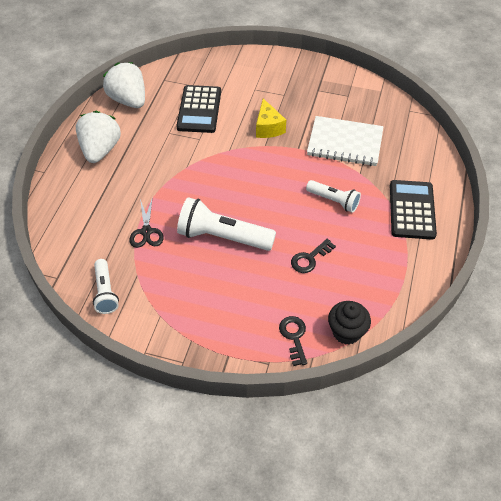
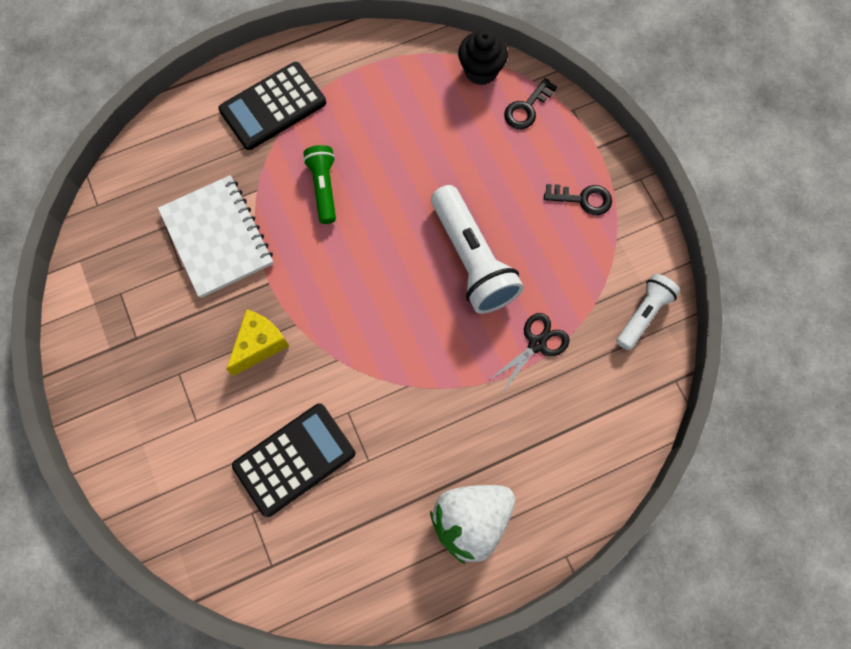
camera: 130 degrees left, 20 degrees up
(128, 100) = (353, 576): white strawberry -> none
(309, 258) = (424, 157): black key -> black key (583, 199)
(334, 201) = (323, 188): white flashlight -> green flashlight

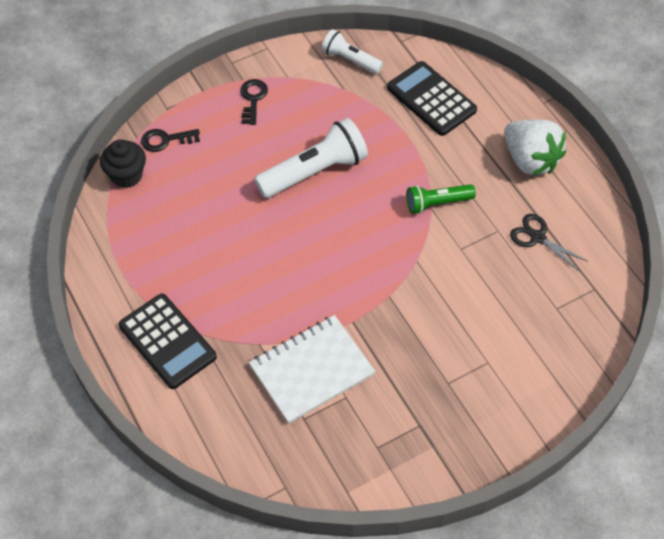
camera: 95 degrees left, 15 degrees down
(260, 344) = (411, 321): yellow cheese -> none
(294, 459) = (506, 282): black calculator -> black calculator (431, 99)
(323, 188) = (253, 288): green flashlight -> green flashlight (437, 203)
(527, 108) = (166, 140): black key -> black key turned 135 degrees clockwise
(537, 344) = (383, 125): black scissors -> black scissors (537, 237)

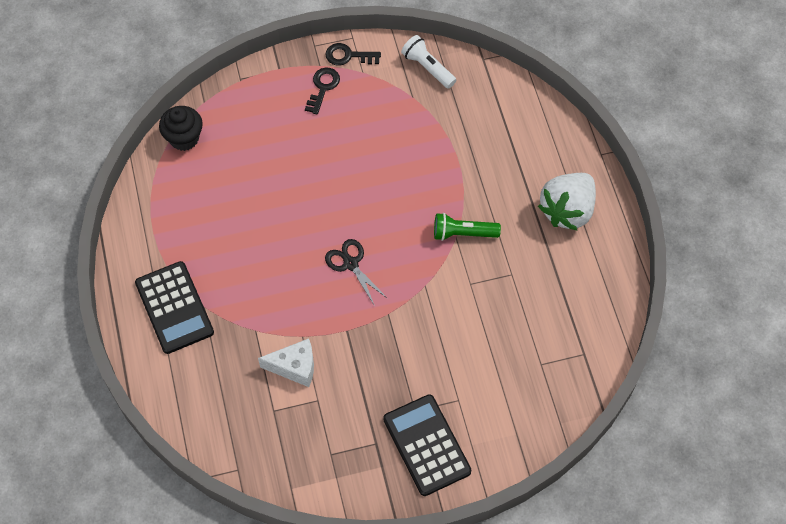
camera: 15 degrees right, 5 degrees up
(166, 140) = (230, 111): black key -> black key (348, 56)
(311, 370) = (295, 367): white notebook -> white cheese
(314, 171) = (358, 174): white flashlight -> none
(431, 99) = (492, 126): black calculator -> black calculator (426, 445)
(530, 160) = (567, 210): white strawberry -> white strawberry turned 60 degrees clockwise
(537, 237) = (547, 290): black scissors -> black scissors (350, 263)

